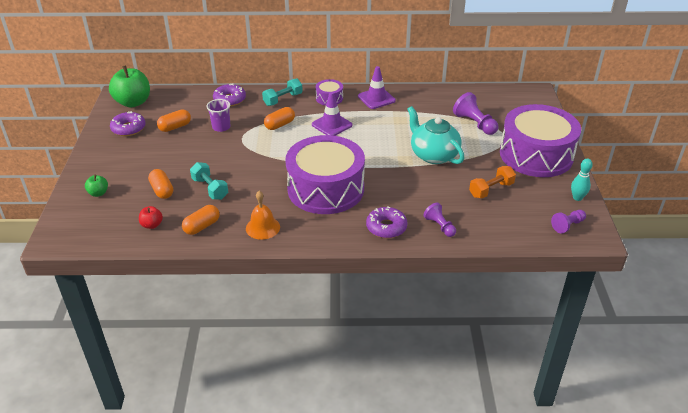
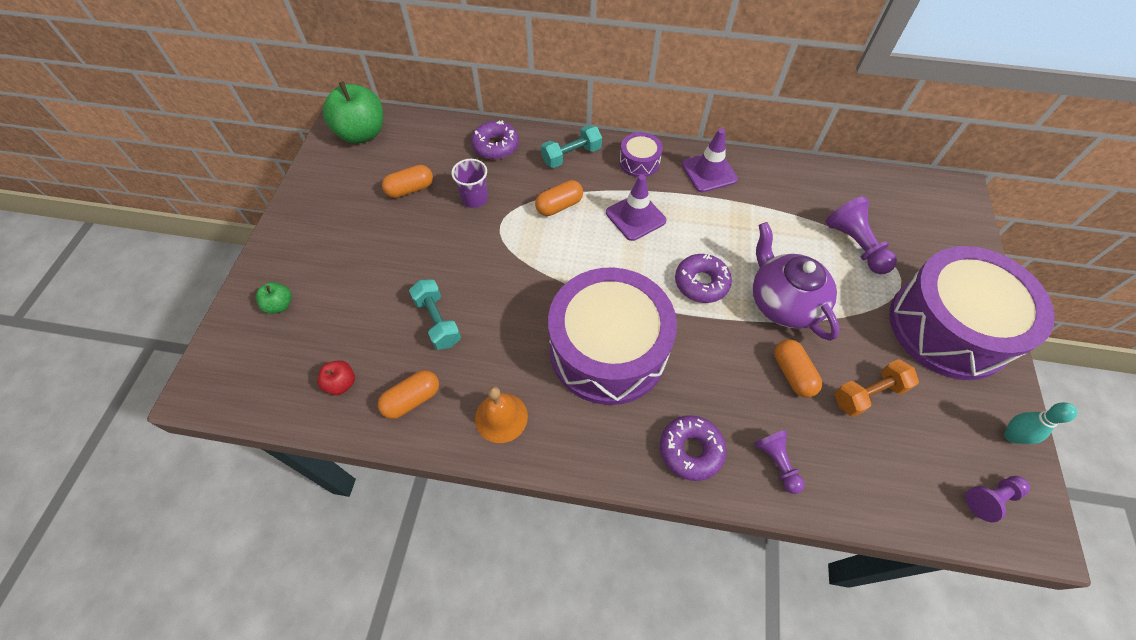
camera: 10 degrees right, 20 degrees up
(128, 128) = (346, 183): purple donut -> purple donut (701, 283)
(162, 190) = (369, 314): orange capsule -> orange capsule (792, 373)
(433, 155) = (783, 302): turquoise teapot -> purple teapot

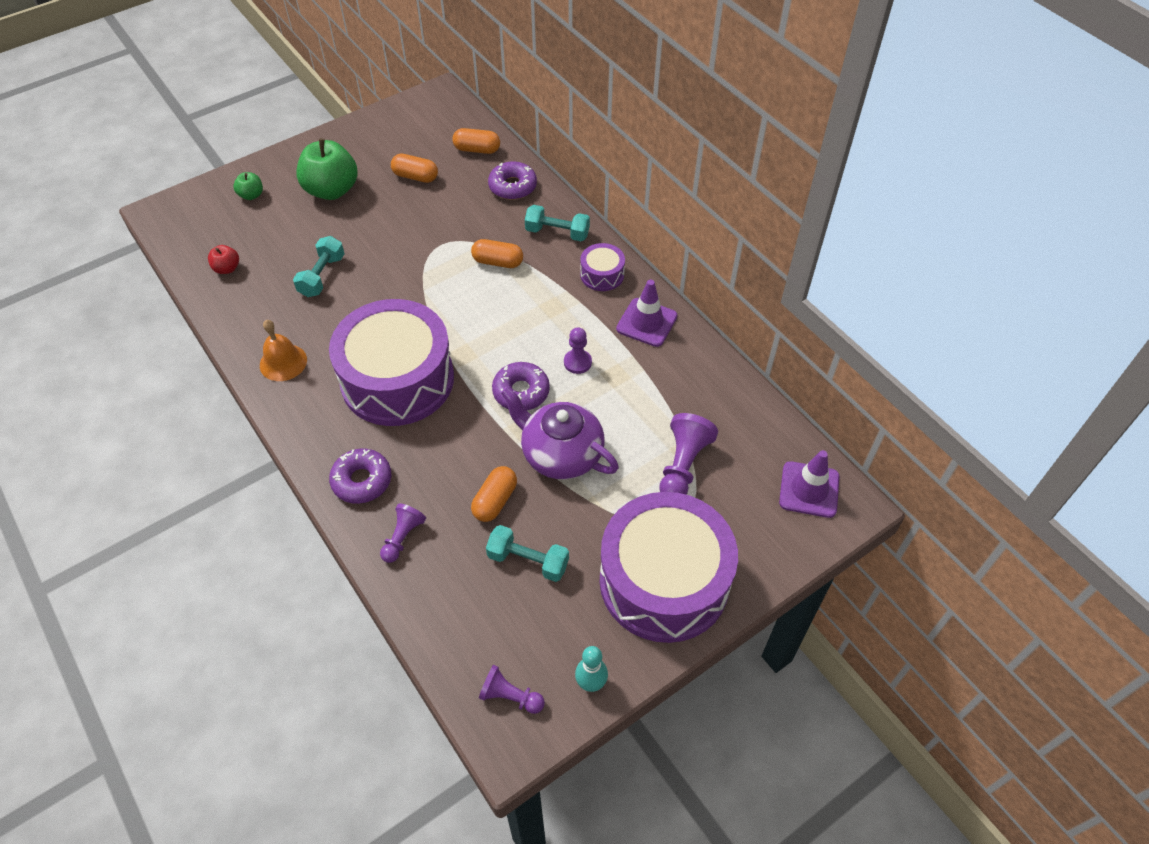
camera: 45 degrees right, 5 degrees down
(362, 133) = (435, 114): green apple -> green apple (332, 190)
(412, 399) = (250, 310): orange capsule -> orange capsule (477, 149)
(475, 198) = (448, 214): purple cup -> none
(635, 217) = (541, 311): purple traffic cone -> purple traffic cone (809, 489)
(706, 232) = (577, 362): none -> purple pawn
(783, 302) = (560, 454): purple teapot -> purple teapot turned 75 degrees counterclockwise
(868, 394) = (528, 561): orange dumbbell -> turquoise dumbbell

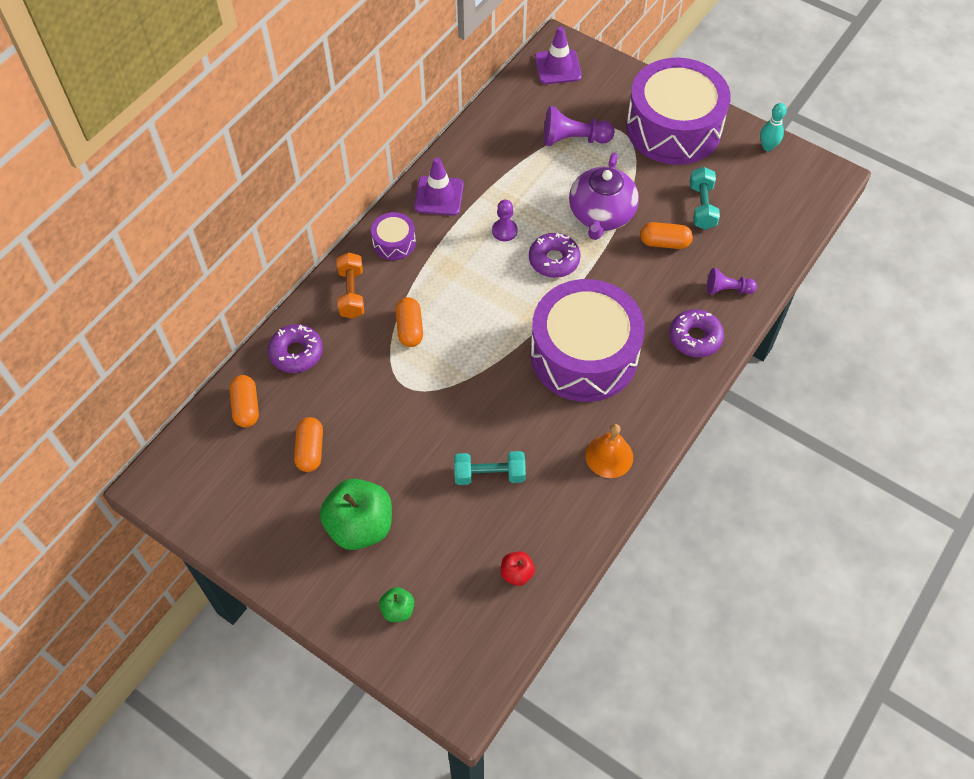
camera: 110 degrees left, 5 degrees up
(510, 696) = (802, 185): purple pawn -> none
(557, 233) = (351, 293): turquoise dumbbell -> orange dumbbell

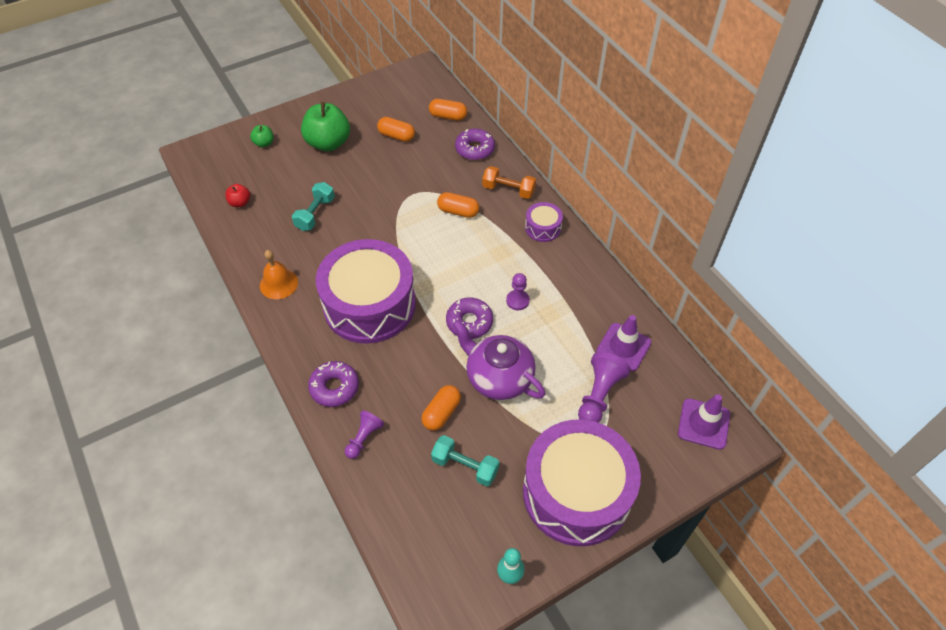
camera: 115 degrees right, 5 degrees down
(439, 196) = (577, 271): purple traffic cone -> purple traffic cone (623, 347)

